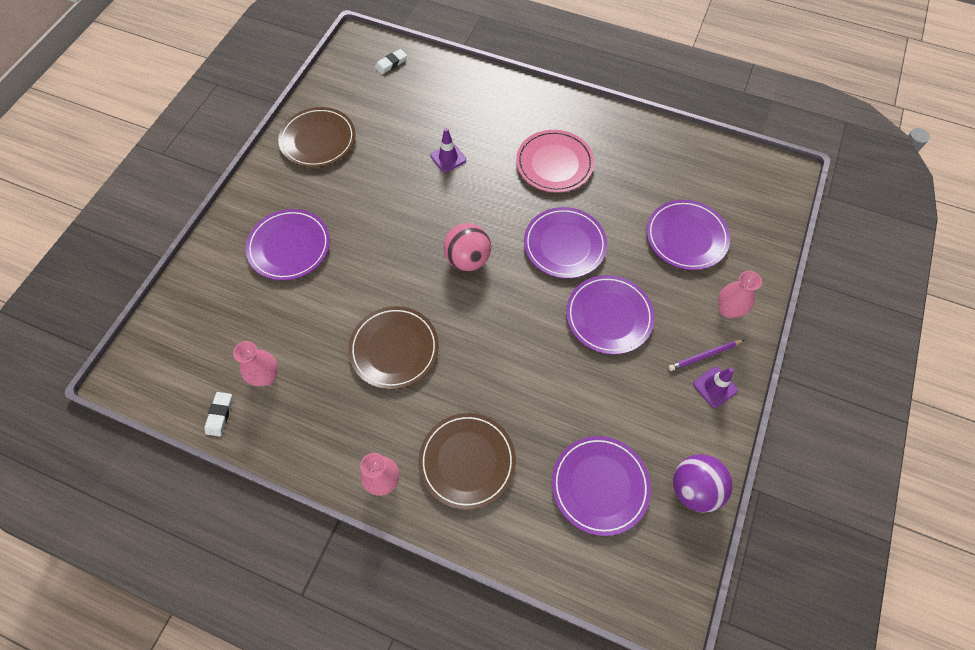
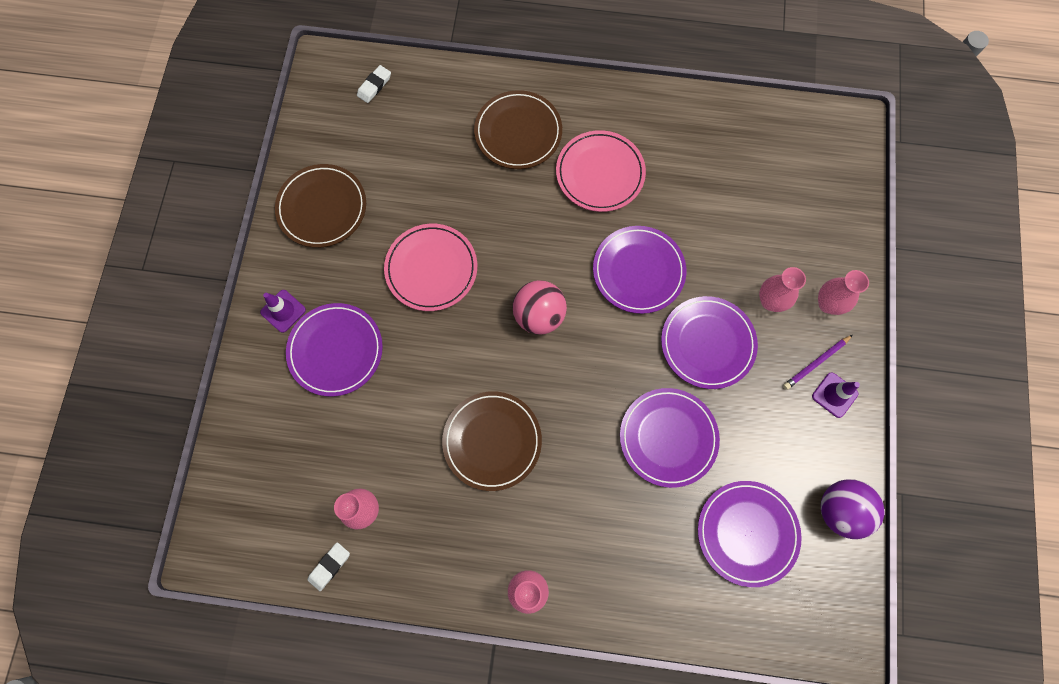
camera: 15 degrees left, 10 degrees up
(220, 415) = (329, 566): white eraser -> white eraser turned 45 degrees clockwise
(389, 204) = (431, 269): none -> pink plate
(448, 158) = (479, 194): purple traffic cone -> purple traffic cone (283, 311)
(467, 461) = (607, 544): brown plate -> brown plate (518, 132)
(676, 295) = (770, 301): none -> pink vase
(686, 237) = (764, 229): purple plate -> purple plate (668, 438)

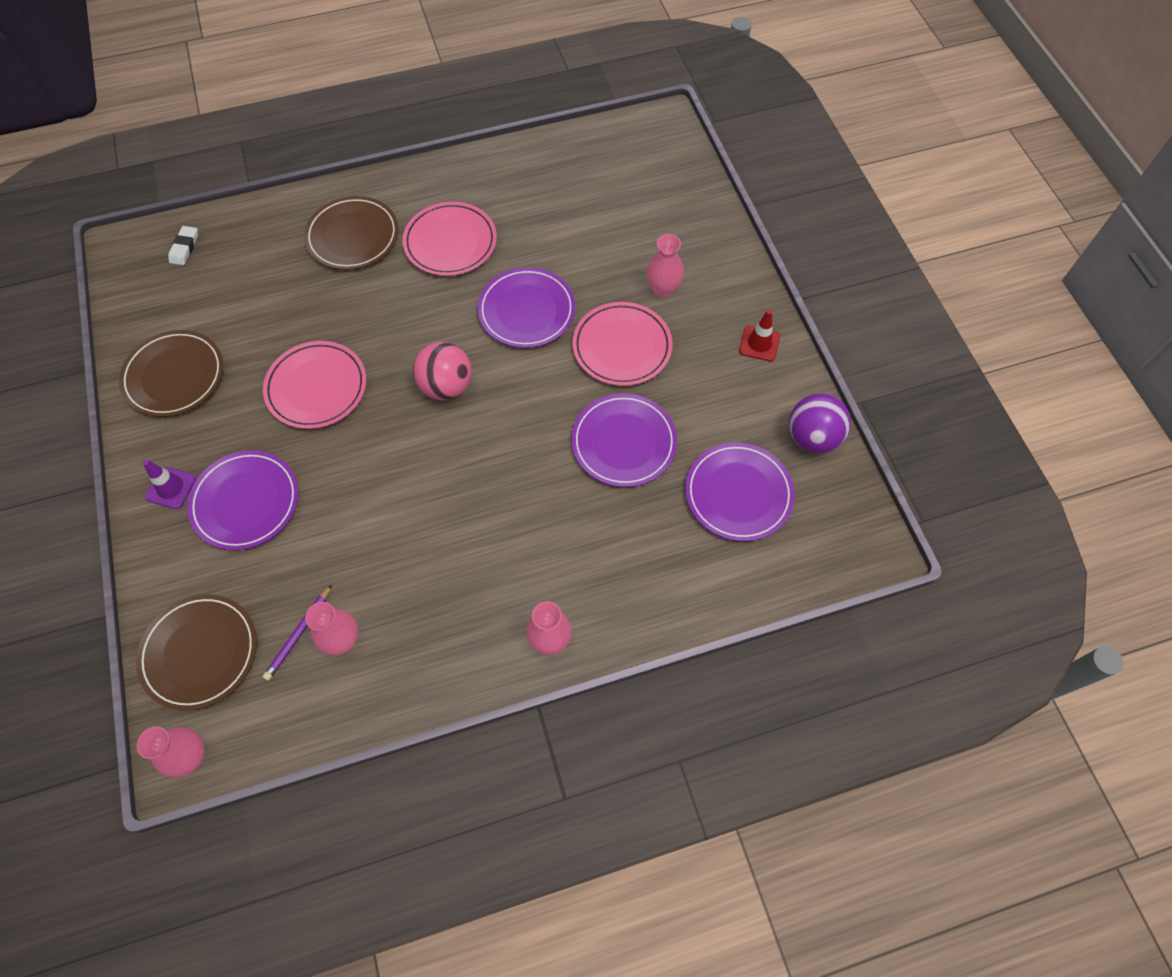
camera: 25 degrees left, 10 degrees down
(329, 566) = (327, 712): white eraser -> none
(492, 441) = (450, 518): brown plate -> brown plate (200, 653)
(707, 343) = (622, 347): purple plate -> pink plate
(816, 363) = (729, 323): purple pencil -> purple pencil (298, 634)
(828, 304) = (716, 271): pink vase -> pink vase (191, 757)
(834, 395) = (759, 343): purple traffic cone -> red traffic cone

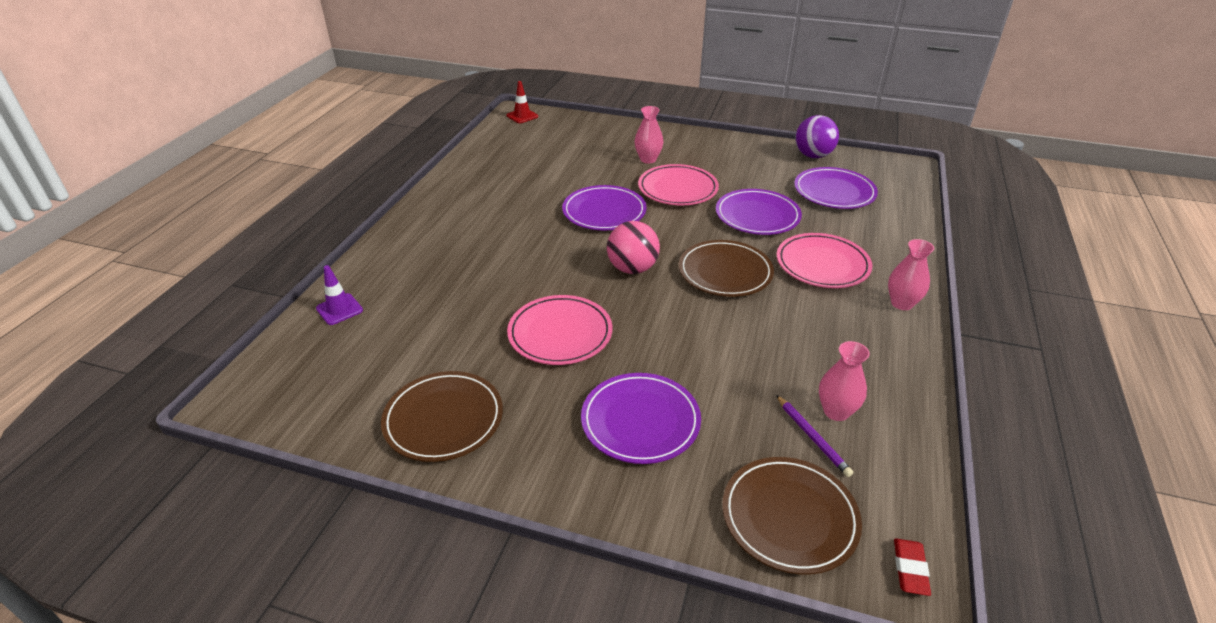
camera: 55 degrees left, 25 degrees down
(171, 488) = (575, 470): purple traffic cone -> purple traffic cone (339, 309)
(184, 248) = (301, 358): white eraser -> none
(191, 757) = (910, 569): pink vase -> red eraser
(353, 236) = (430, 260): brown plate -> brown plate (725, 272)
(450, 242) = (500, 220): pink plate -> pink plate (822, 264)
(759, 343) = (727, 146): red traffic cone -> red traffic cone (522, 116)

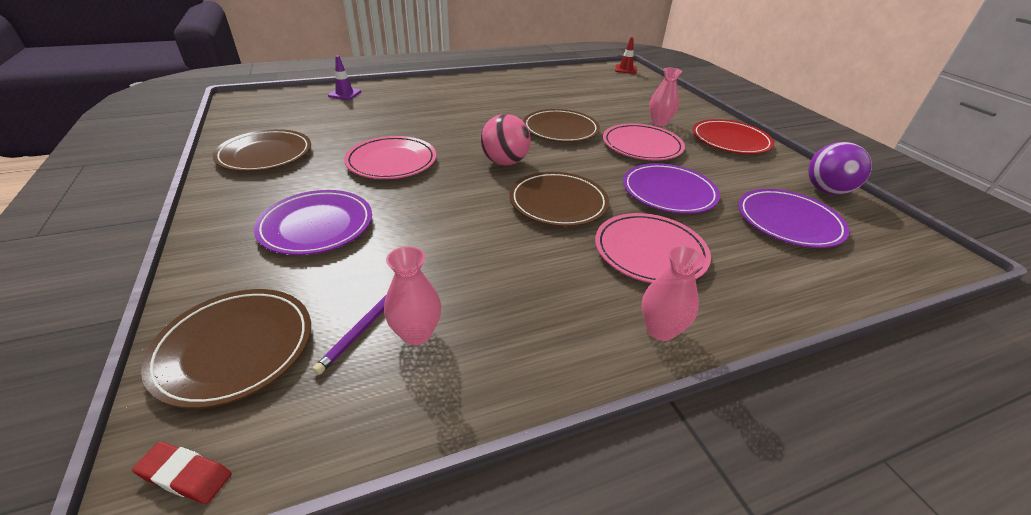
camera: 50 degrees right, 0 degrees up
(604, 212) = (560, 129): purple plate -> brown plate
(711, 147) = (730, 140): none -> red plate
(910, 569) = (185, 475): red eraser -> red eraser turned 45 degrees clockwise

